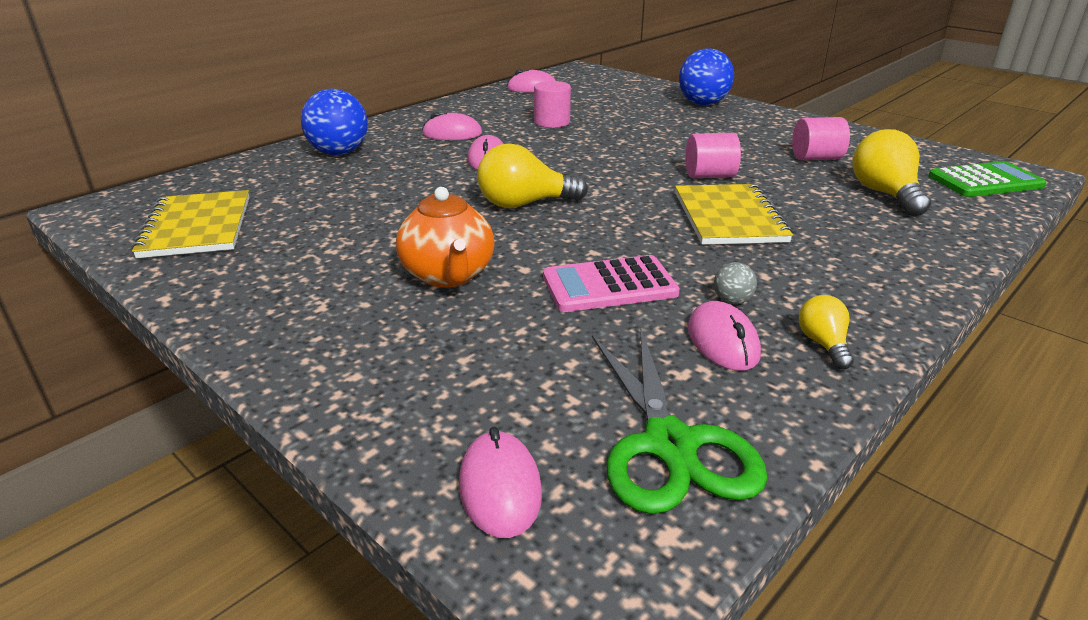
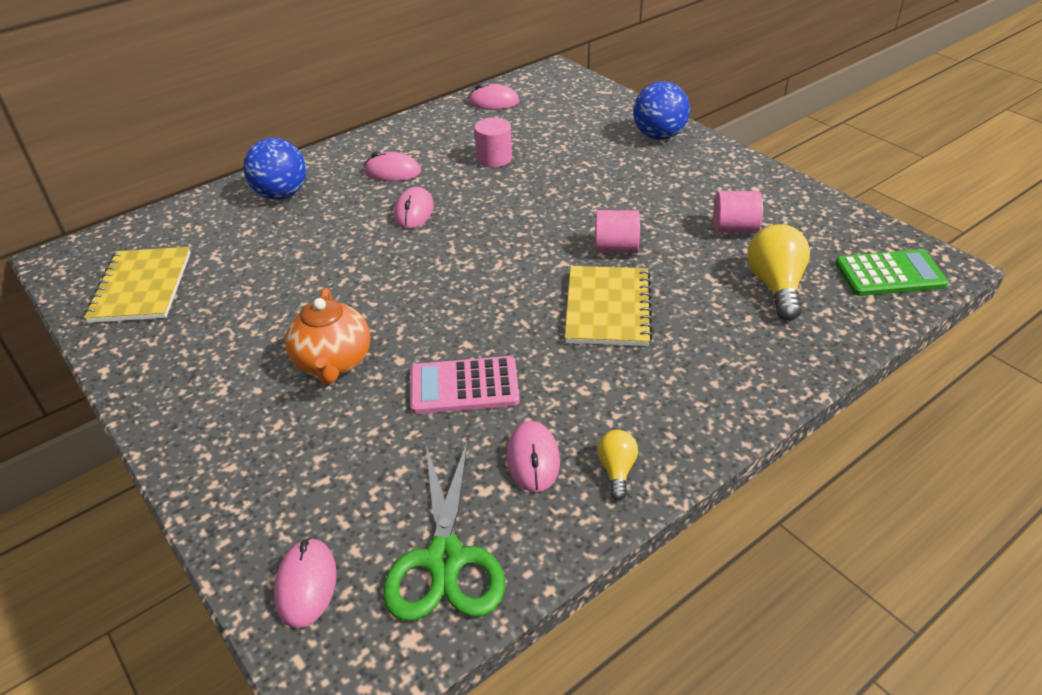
camera: 10 degrees right, 10 degrees up
(524, 204) = (427, 277): yellow light bulb -> none
(732, 301) = (562, 414): grey ball -> none

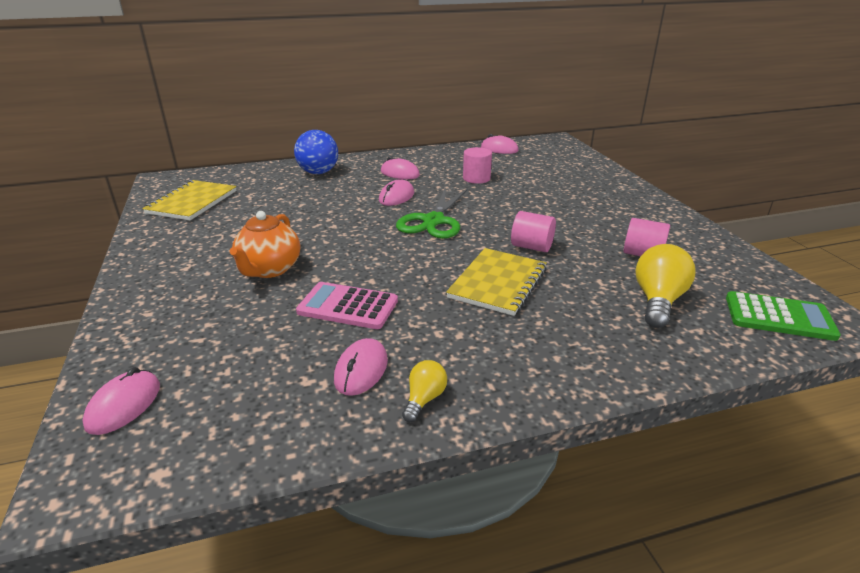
camera: 20 degrees right, 10 degrees down
(445, 559) = (236, 422): green scissors -> green scissors (433, 221)
(659, 136) = (613, 187): blue ball -> none

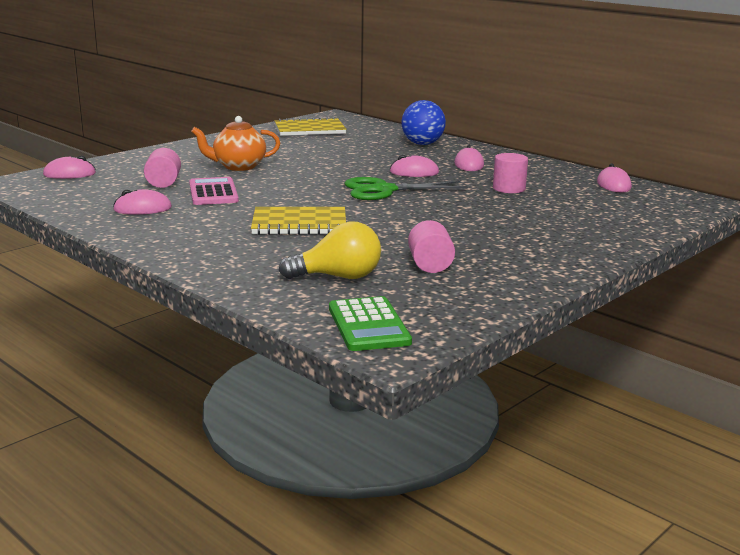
camera: 60 degrees right, 10 degrees down
(424, 399) = (126, 227): yellow light bulb -> none
(531, 247) = (382, 226): pink cylinder -> pink cylinder (163, 183)

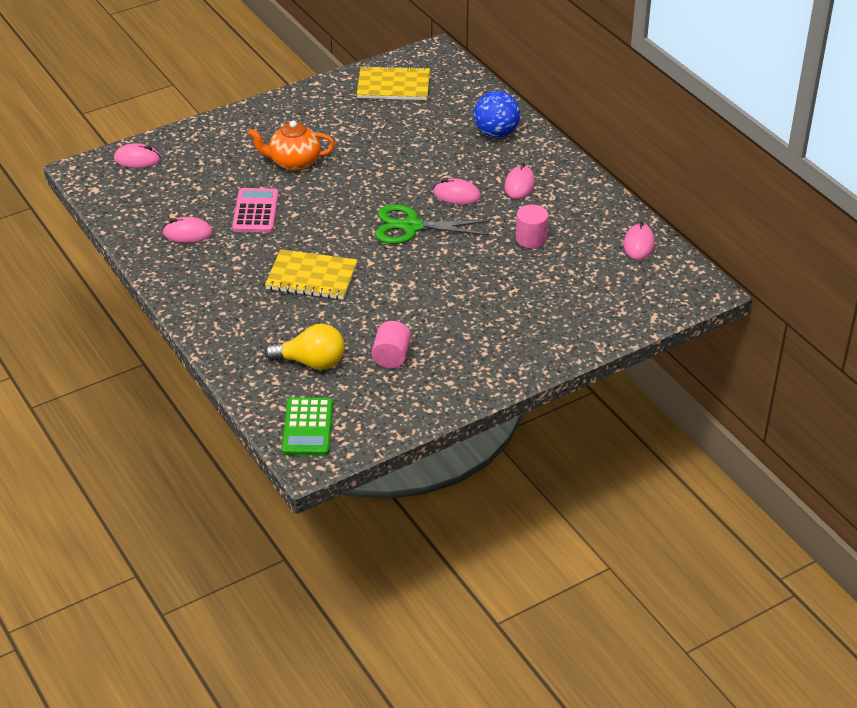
camera: 15 degrees right, 20 degrees up
(163, 183) = (217, 187): pink cylinder -> none

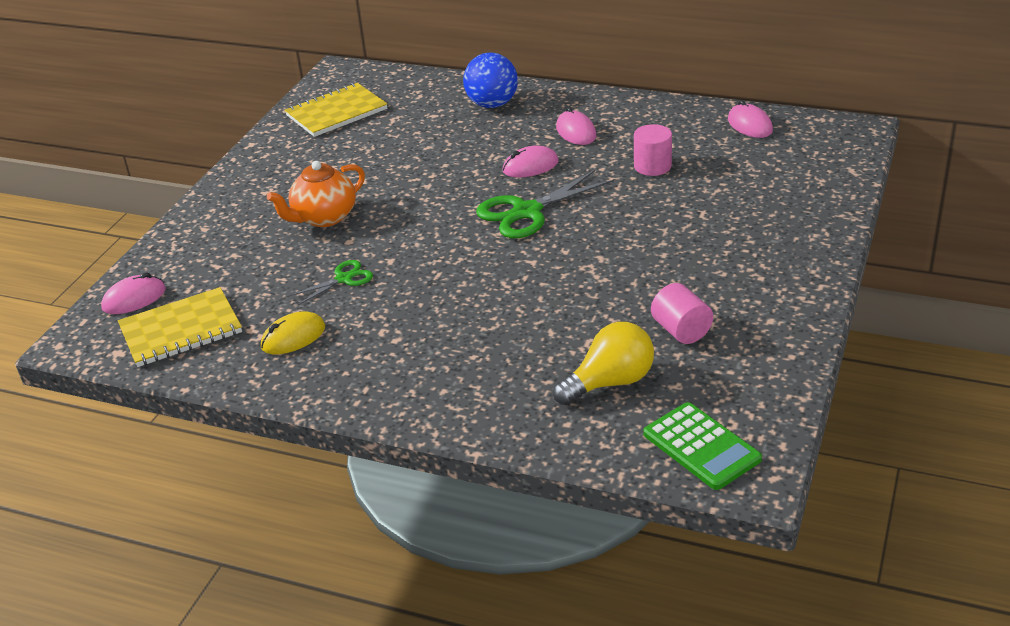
camera: 35 degrees left, 5 degrees down
(187, 233) = (293, 337): pink mouse -> yellow mouse
(255, 211) = (344, 279): pink calculator -> green scissors
(311, 277) = (492, 305): yellow notebook -> yellow notebook (181, 330)

